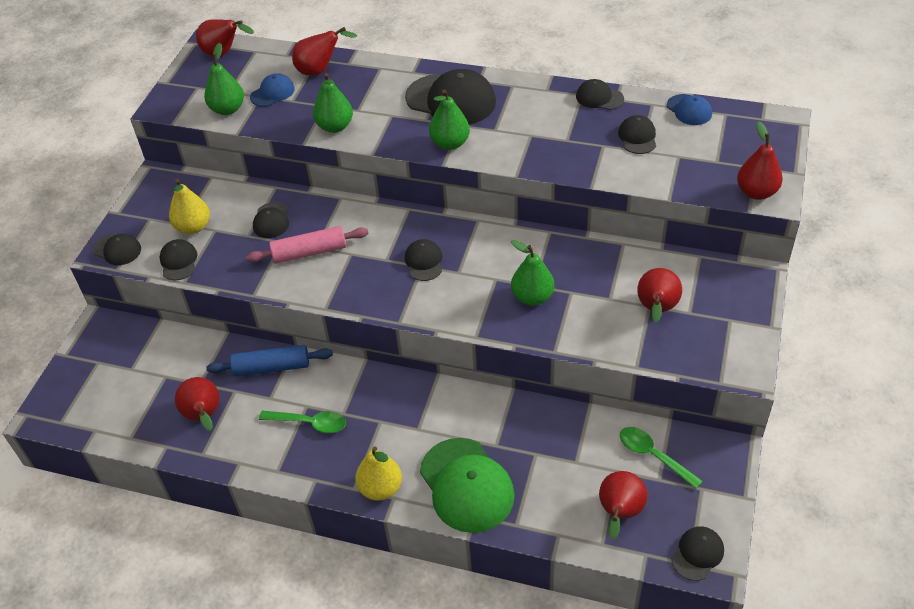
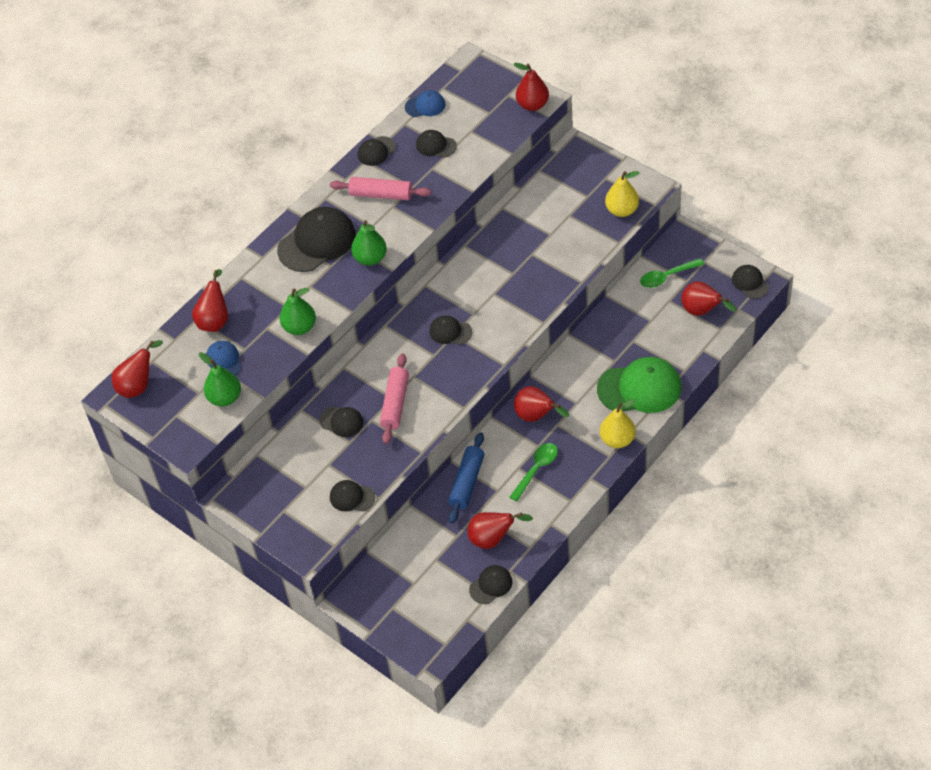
camera: 65 degrees left, 5 degrees up
(117, 250) = (309, 541): black cap -> black cap (491, 585)
(193, 227) = (315, 479): yellow pear -> yellow pear (622, 210)
(532, 297) = (524, 277): green pear -> none
(542, 121) = (381, 194): none -> pink rolling pin
(656, 309) = (575, 212): red pear -> red pear (536, 416)

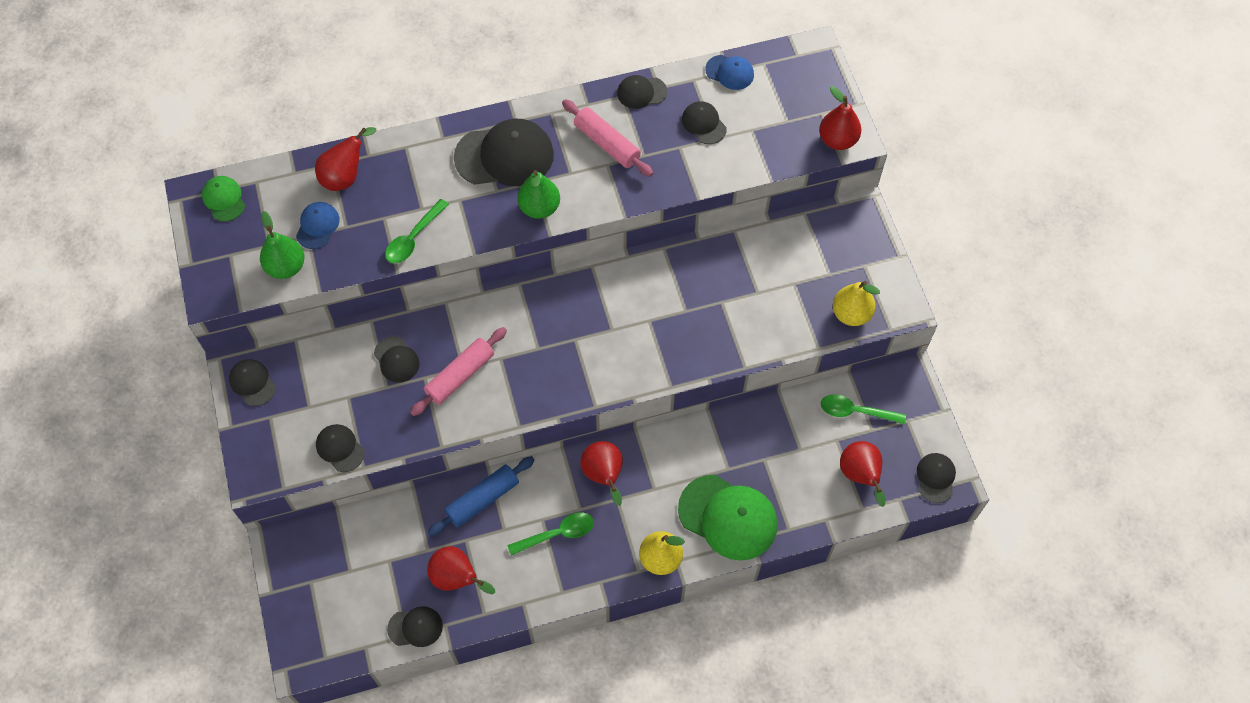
camera: 30 degrees right, 10 degrees up
(138, 385) = (224, 199): red pear -> green cap
(299, 327) = (413, 238): green pear -> green spoon
(450, 332) = (574, 334): black cap -> black cap (252, 383)

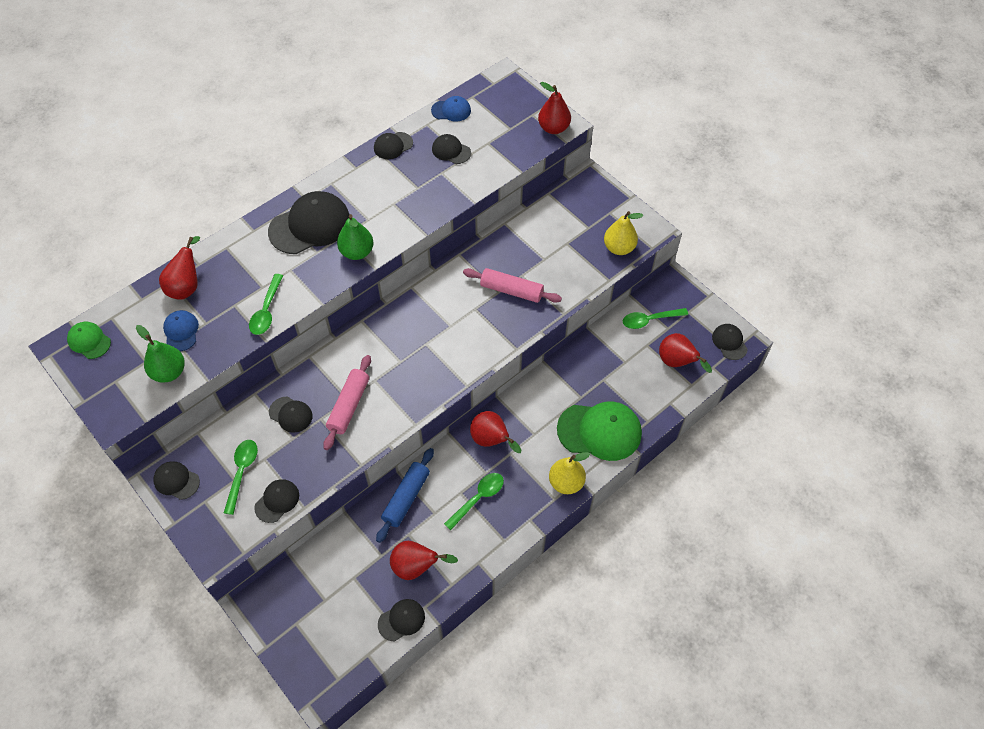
camera: 25 degrees left, 5 degrees down
(319, 402) = (242, 472): none -> green spoon
(340, 448) = (277, 501): black cap -> black cap turned 105 degrees clockwise
(607, 143) = (385, 189): pink rolling pin -> pink rolling pin (511, 290)

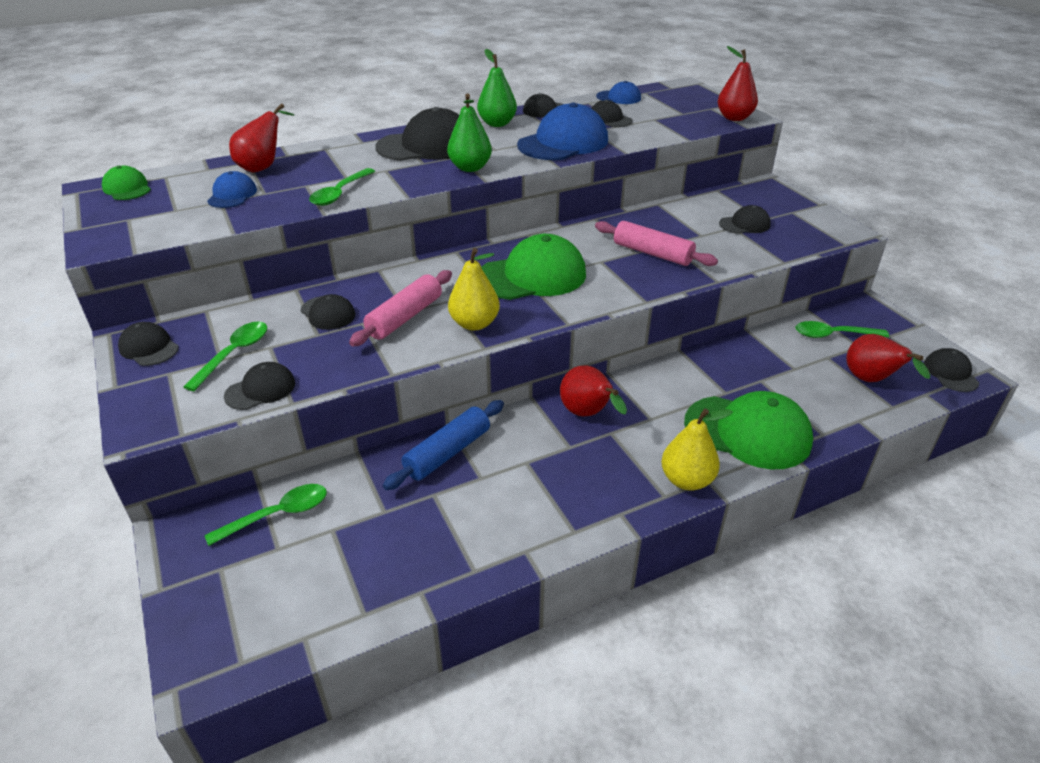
camera: 15 degrees right, 20 degrees down
(169, 372) = (194, 221): green pear -> green pear (497, 124)
(401, 620) = (378, 601): black cap -> black cap (744, 224)
(416, 567) = (429, 536): red pear -> none
(421, 198) = (563, 143): none -> blue cap
(428, 338) = (532, 276): none -> green cap
(478, 498) = (550, 473): green spoon -> green spoon (278, 514)
(619, 248) = (801, 239): yellow pear -> yellow pear (474, 324)

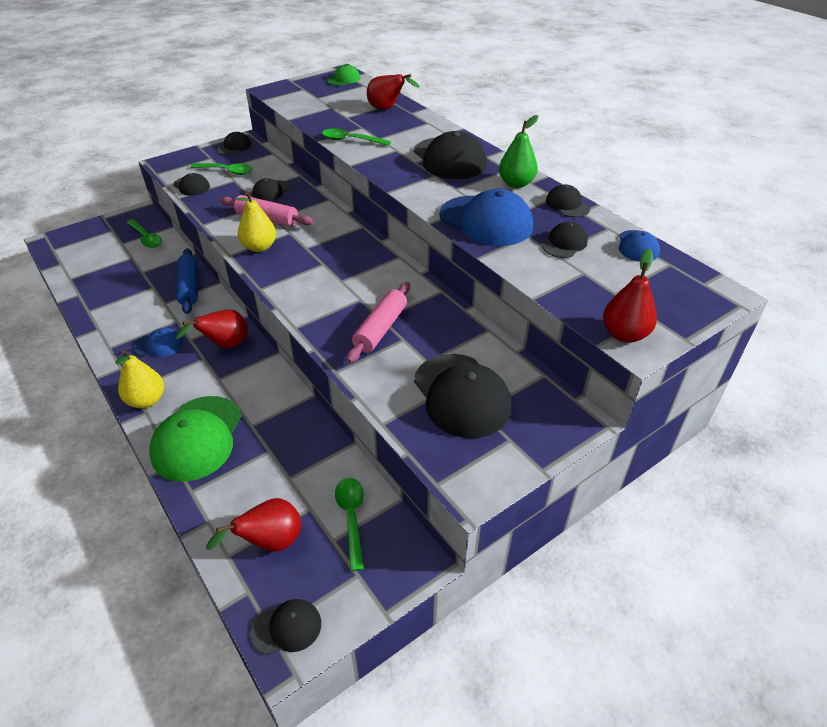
camera: 80 degrees right, 5 degrees up
(232, 195) = (341, 108): blue cap -> blue cap (159, 345)
(448, 453) = (189, 287): blue rolling pin -> blue rolling pin turned 45 degrees clockwise
(470, 168) = (411, 182): green pear -> none
(532, 276) = (329, 265): green cap -> none
(744, 224) = (461, 395): black cap -> black cap, size x1.94

